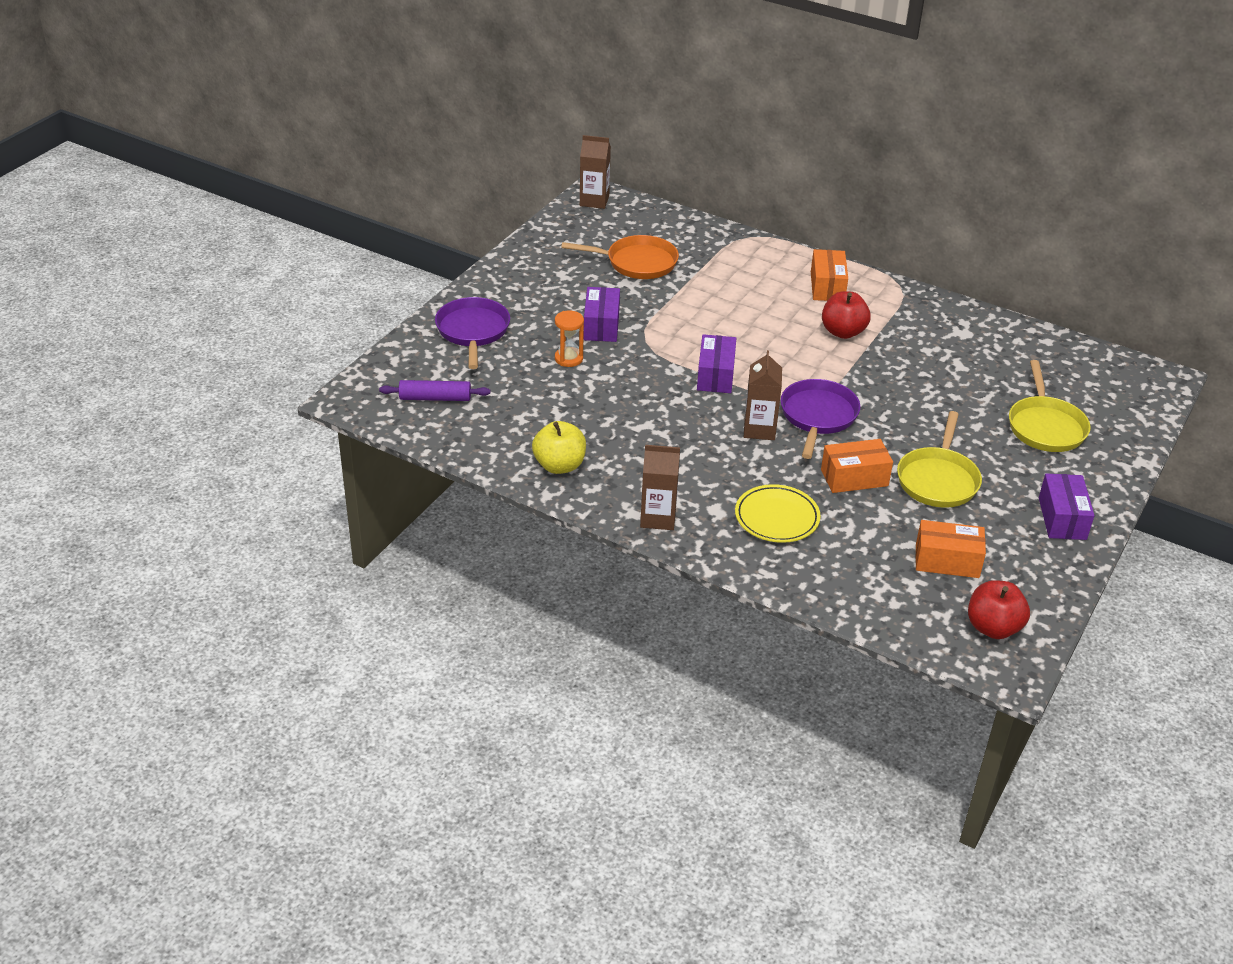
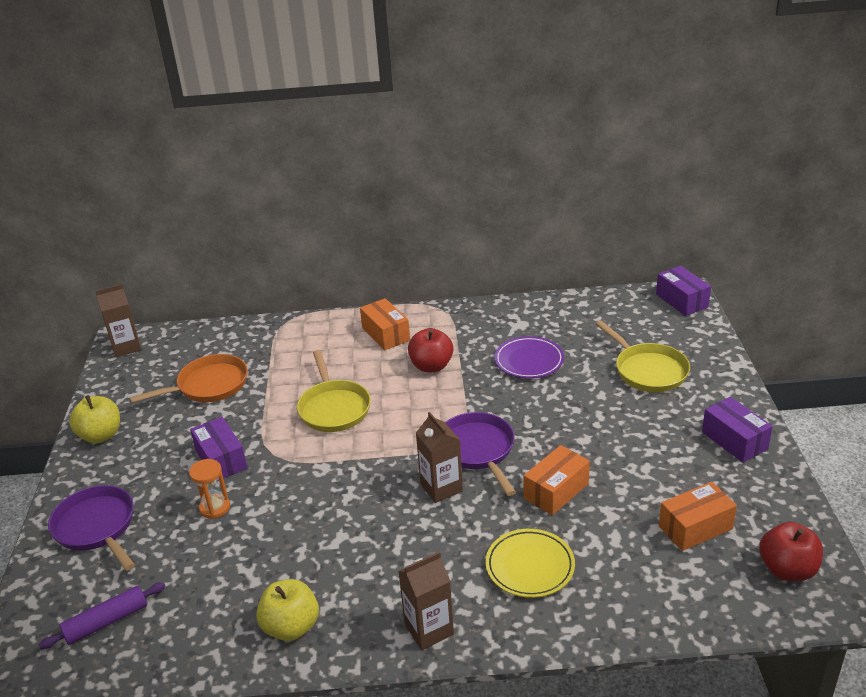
camera: 30 degrees left, 5 degrees down
(523, 264) = (101, 435): none -> yellow apple
(715, 375) = (361, 456): purple box -> purple box (681, 301)
(938, 367) = (529, 361): none -> purple plate
(938, 479) = (618, 456): yellow pan -> yellow pan (333, 408)

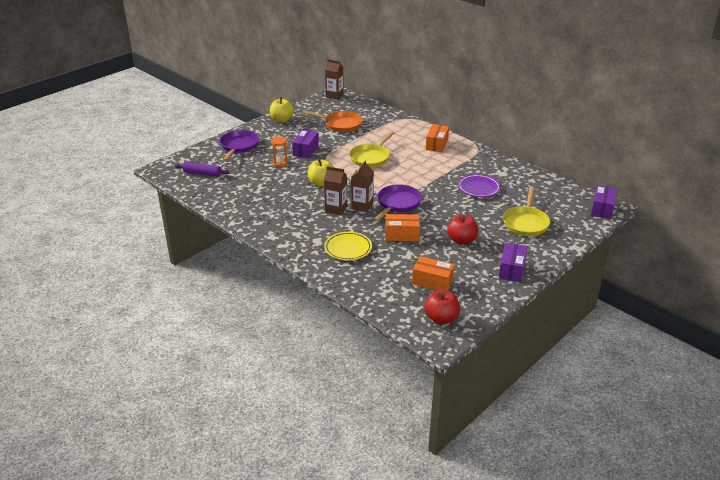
camera: 45 degrees right, 0 degrees up
(291, 627) = (246, 210): yellow apple -> yellow apple (321, 183)
(429, 629) = (284, 240): brown carton -> brown carton (336, 209)
(431, 366) = (434, 166): red apple -> red apple (461, 240)

